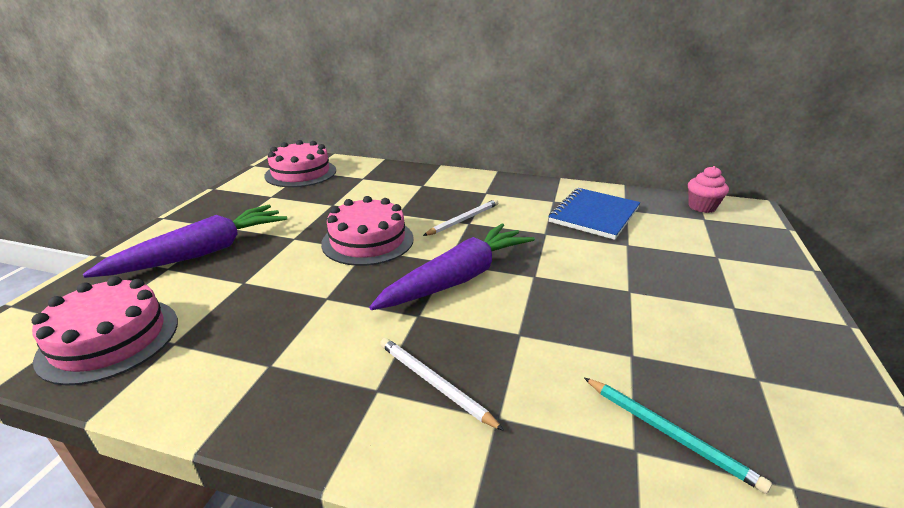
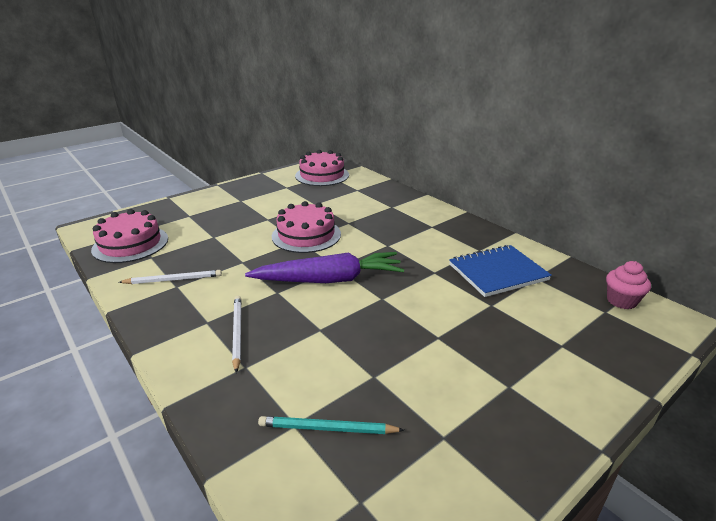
camera: 35 degrees right, 0 degrees up
(203, 252) = (213, 212): purple carrot -> none
(463, 220) = (387, 241): white pencil -> white pencil (173, 279)
(669, 433) = (327, 429): turquoise pencil -> turquoise pencil turned 105 degrees clockwise

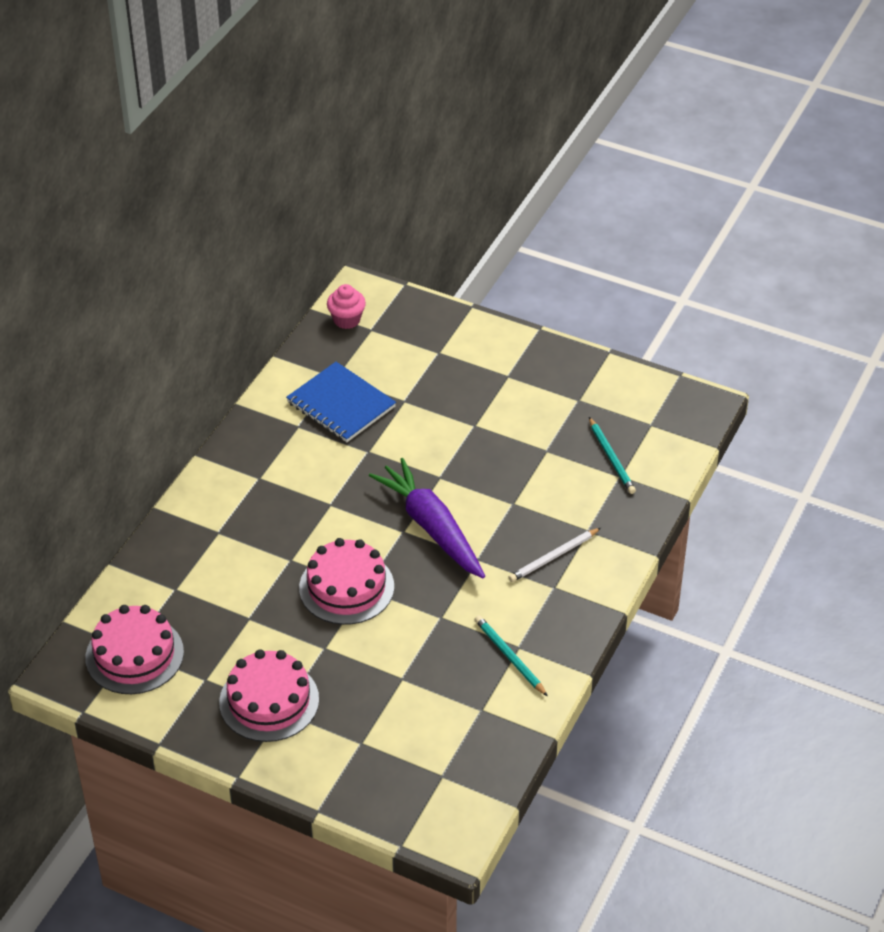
camera: 115 degrees left, 15 degrees up
(130, 244) = (467, 753): pink cake -> pink cake (269, 701)
(173, 279) = (509, 657): white pencil -> turquoise pencil

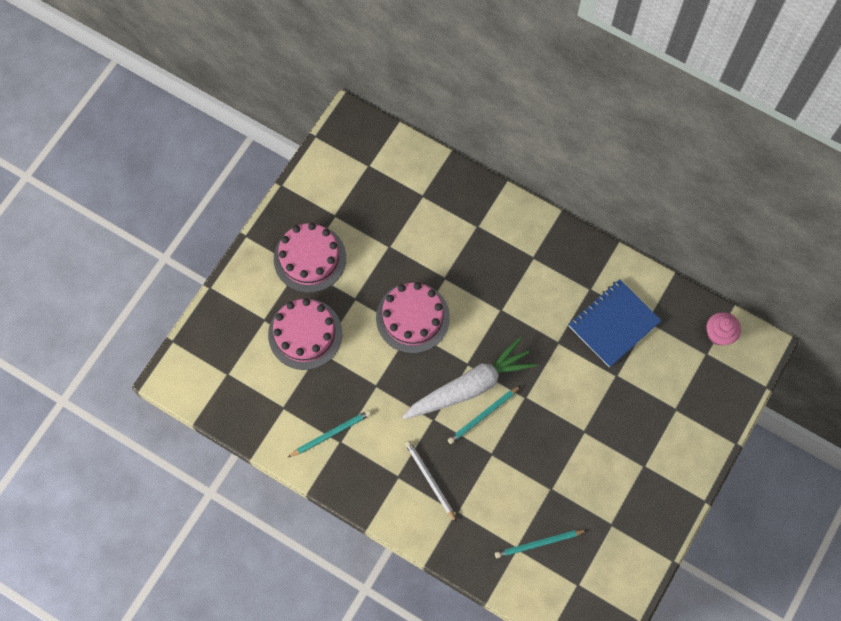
camera: 95 degrees right, 25 degrees up
(134, 655) = (362, 168): pink cake -> pink cake (305, 334)
(431, 527) = (470, 386): purple carrot -> white carrot
(467, 513) = (483, 416): none -> turquoise pencil

